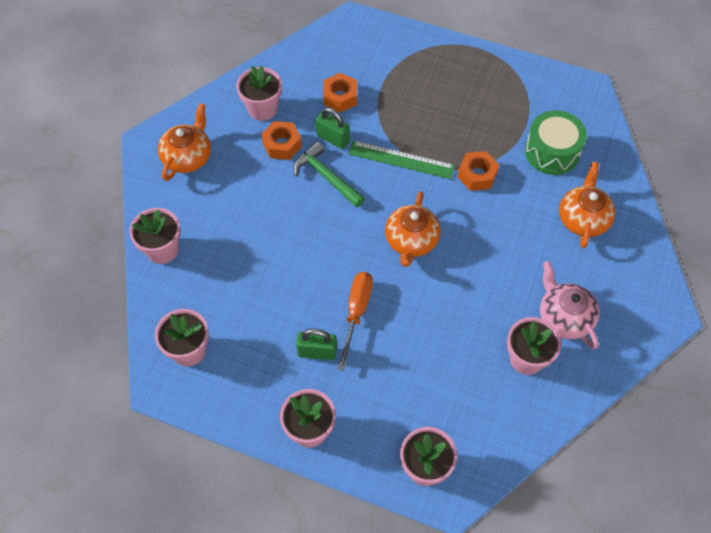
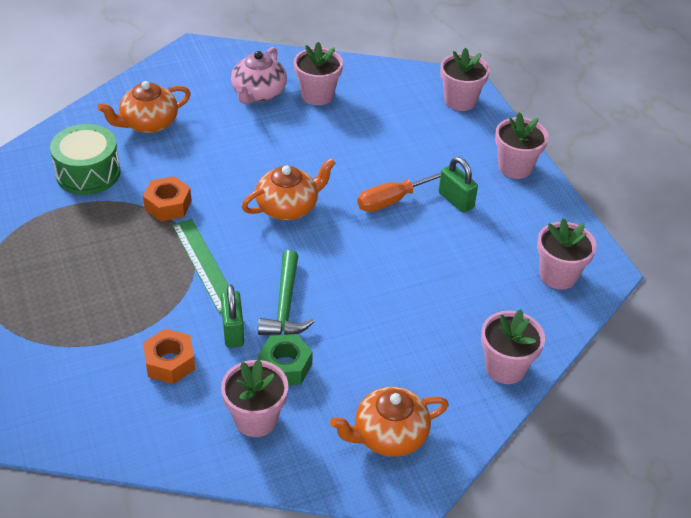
camera: 135 degrees left, 15 degrees down
(282, 145) = (285, 366): orange nut -> green nut

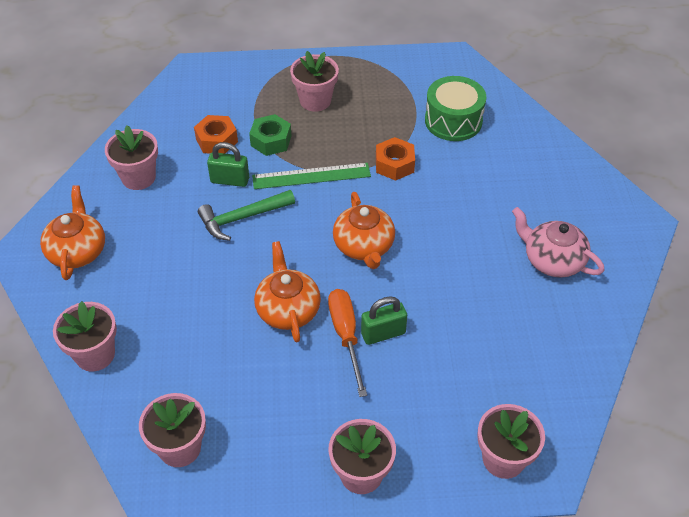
camera: 110 degrees right, 5 degrees up
(148, 123) = (516, 168): orange teapot -> orange teapot (288, 309)
(285, 305) = (242, 218): green hammer -> green hammer turned 45 degrees counterclockwise
(285, 366) = (178, 204): green nut -> green nut (271, 141)
(317, 95) = (540, 312): pink flower pot -> pink flower pot (315, 101)
(456, 200) = (326, 391): green padlock -> green padlock (383, 333)

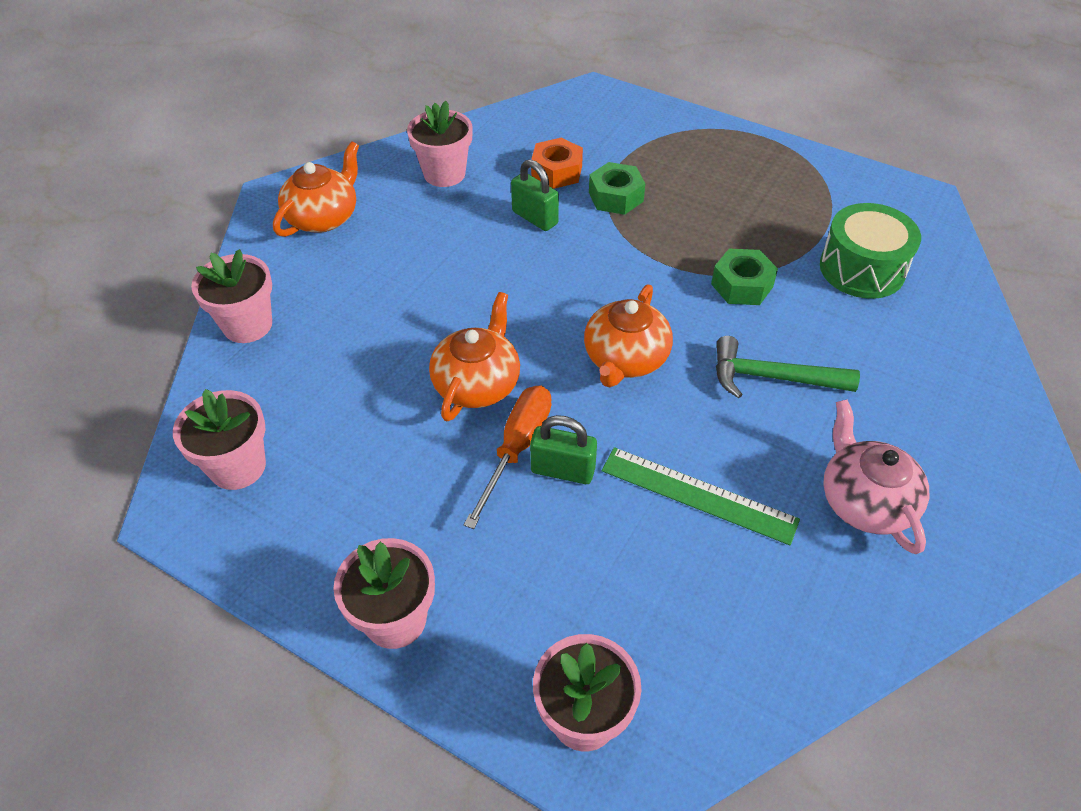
camera: 35 degrees right, 0 degrees up
(242, 218) = (514, 262): green hammer -> green hammer (772, 377)
(311, 176) = (629, 253): green ruler -> green ruler (698, 494)
(315, 101) = (703, 176): pink flower pot -> none
(394, 164) = (742, 285): orange nut -> green nut

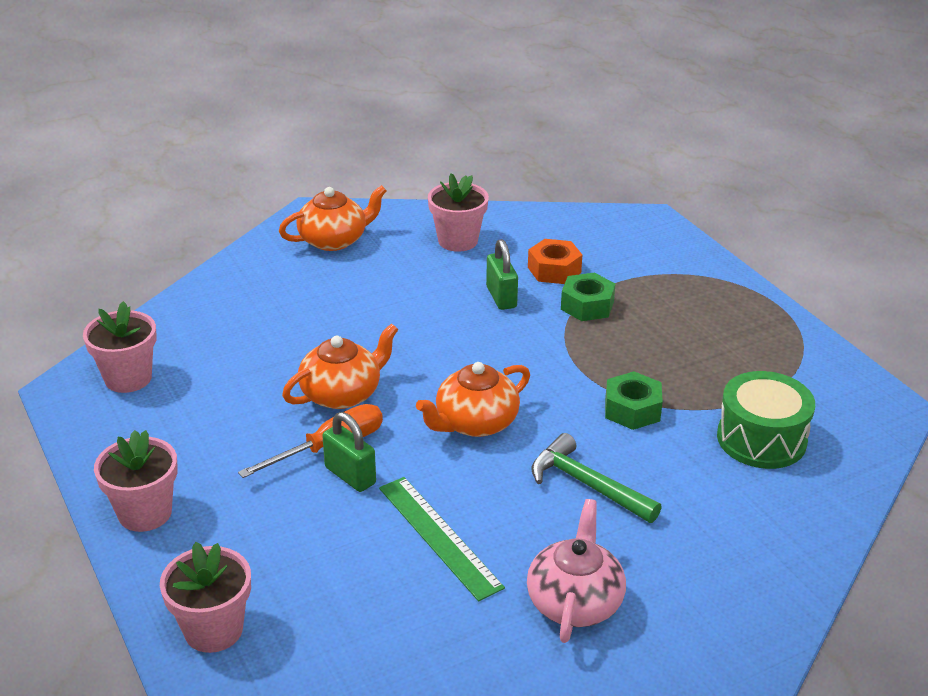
camera: 30 degrees right, 15 degrees down
(247, 325) = (214, 293): pink flower pot -> none

